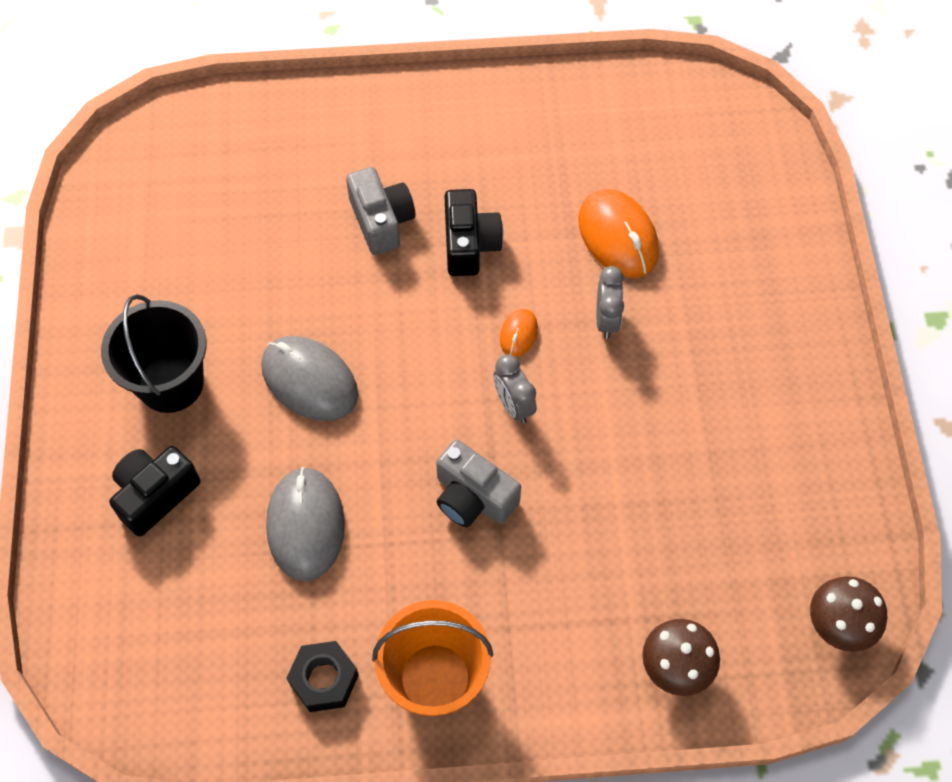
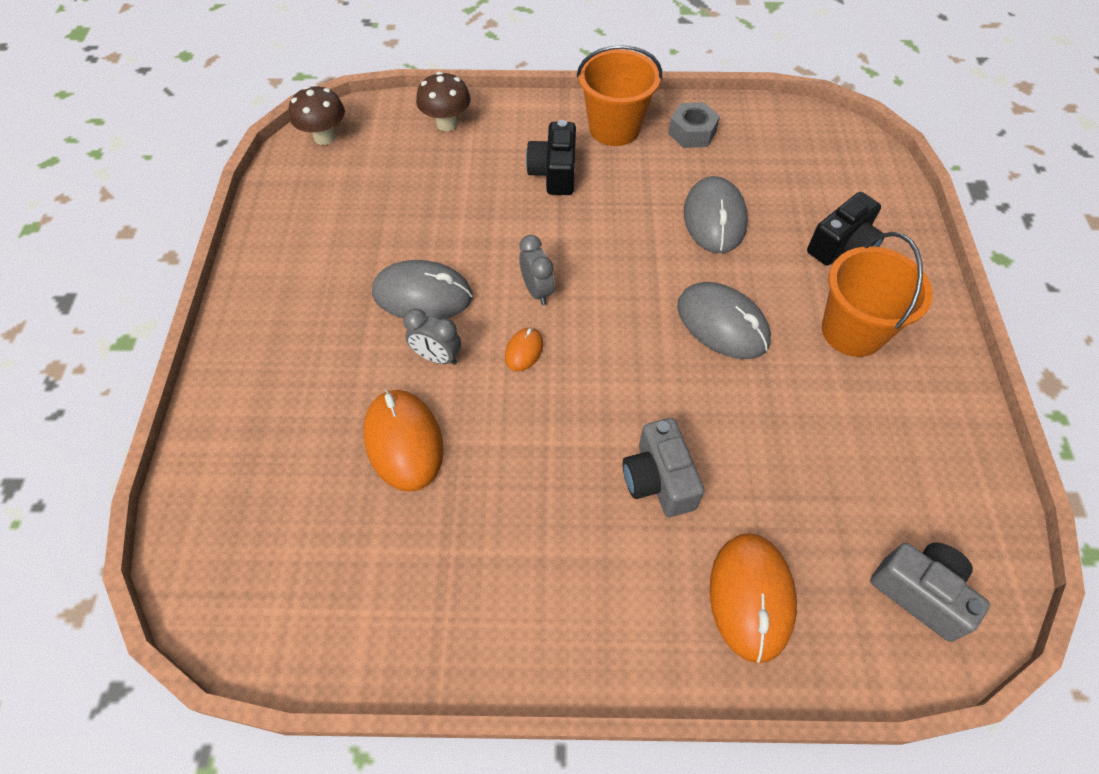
camera: 175 degrees left, 5 degrees down
(170, 383) = (852, 331): black bucket -> orange bucket
(310, 140) = (751, 597): none -> orange mouse
(324, 679) = (692, 132): black nut -> grey nut
(469, 244) = (563, 445): black camera -> black camera (554, 173)
(473, 497) = (579, 228): grey camera -> grey camera (920, 593)
(606, 320) = (437, 357): grey clock -> grey clock turned 75 degrees counterclockwise
(639, 390) = (422, 295): none -> grey mouse

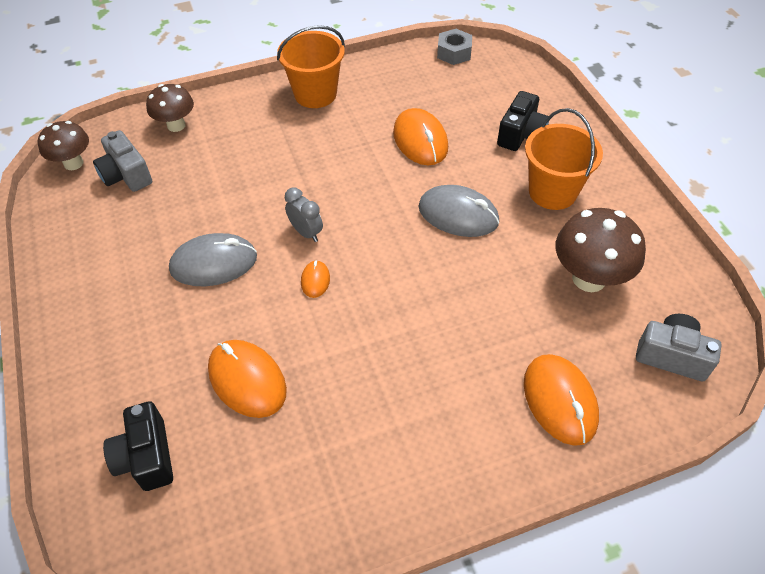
camera: 20 degrees left, 5 degrees down
(437, 357) = (247, 307): grey clock -> none
(554, 173) = (282, 140): black camera -> black camera (146, 457)
(658, 480) = (459, 341): grey camera -> grey camera (126, 175)
(692, 132) = (377, 82): grey nut -> grey nut (454, 53)
(714, 218) = (420, 140): grey mouse -> orange mouse
(853, 456) = (589, 278): none -> brown mushroom

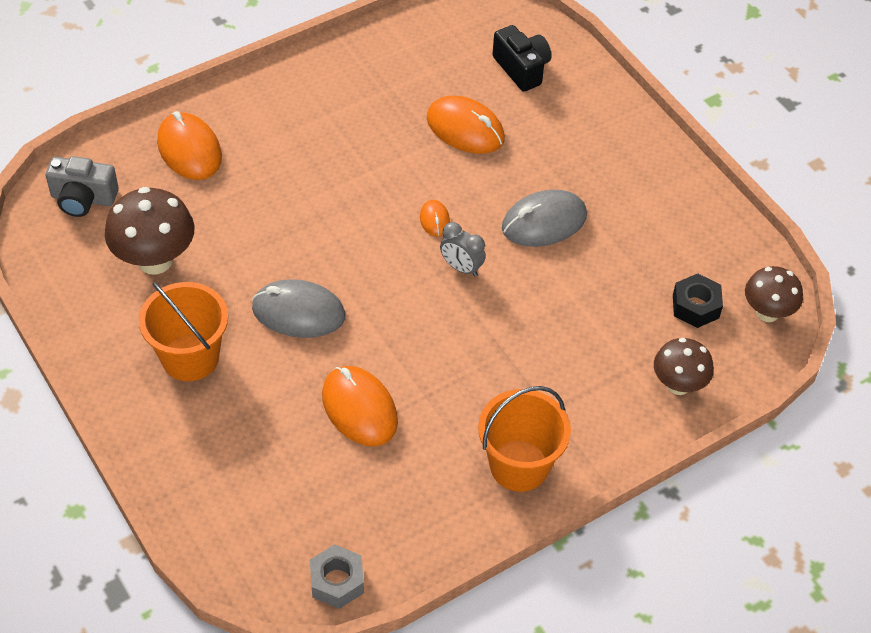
camera: 165 degrees right, 0 degrees up
(126, 175) = (695, 306): grey camera -> black nut
(521, 135) = (230, 437): black camera -> none

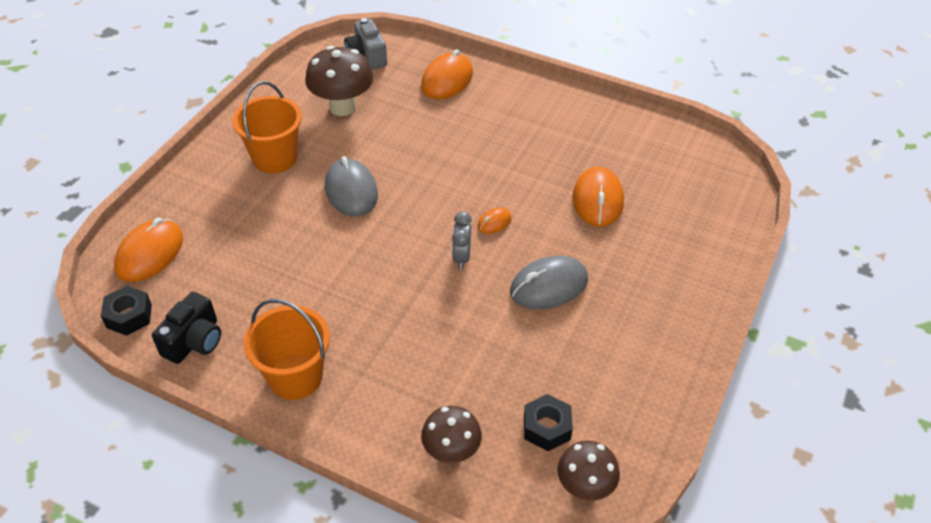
camera: 60 degrees right, 5 degrees down
(337, 581) = (129, 316): grey nut -> black nut
(359, 408) = (289, 260): orange mouse -> orange mouse (150, 253)
(521, 69) = (690, 204): black camera -> black camera (194, 341)
(544, 222) = (548, 286): grey mouse -> grey mouse turned 60 degrees counterclockwise

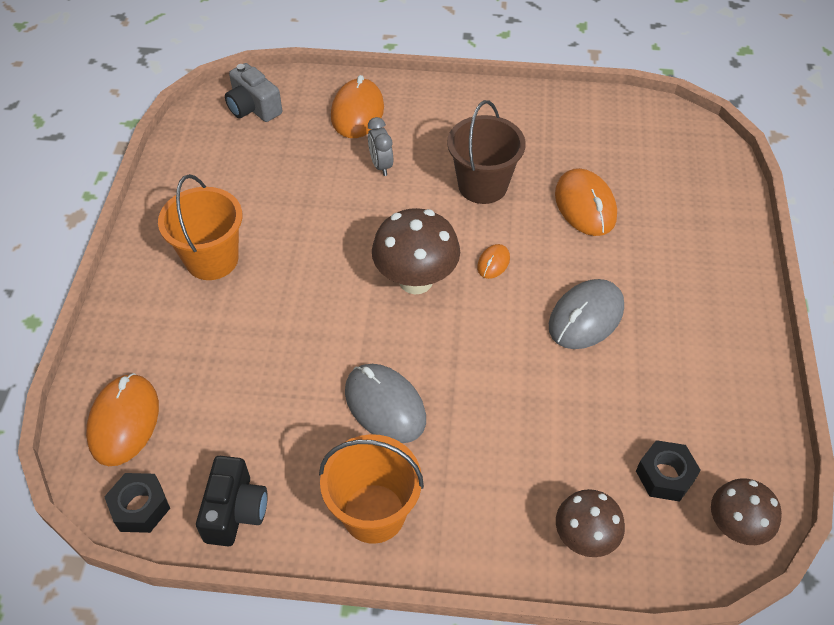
camera: 20 degrees left, 5 degrees up
(342, 107) = (258, 176): brown mushroom -> brown mushroom (416, 280)
(351, 191) = (320, 273): grey mouse -> grey mouse (385, 405)
(461, 257) = (480, 314): grey clock -> grey clock (381, 165)
(518, 161) = (482, 185): none -> brown bucket

